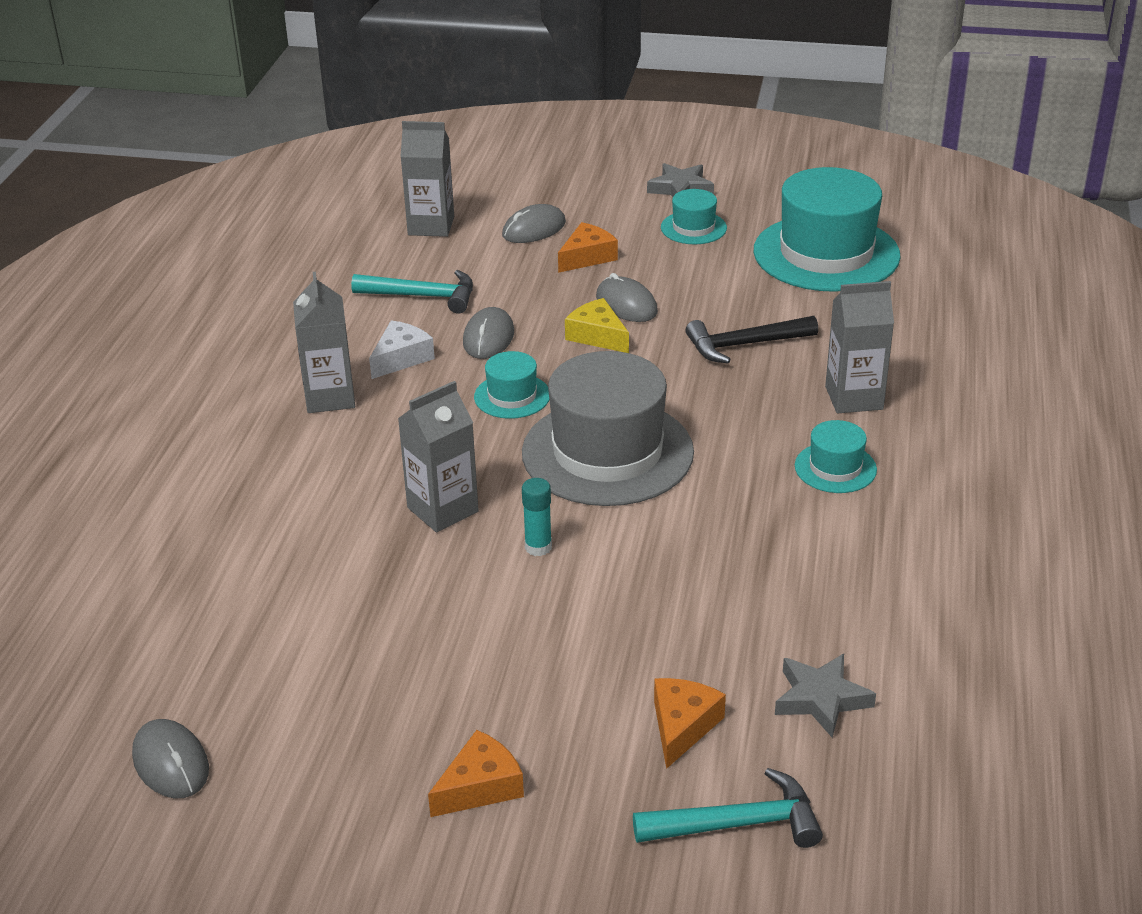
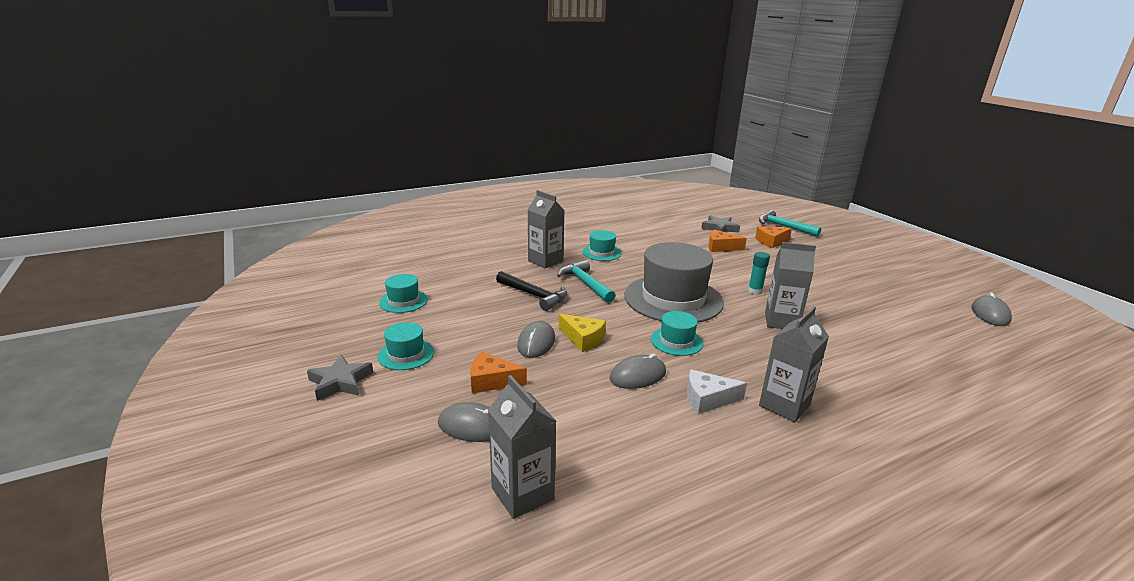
camera: 130 degrees left, 10 degrees down
(422, 296) = (631, 432): turquoise hammer -> turquoise hammer (585, 284)
(480, 786) = (858, 260): orange cheese -> orange cheese (721, 247)
(597, 336) = (583, 339): yellow cheese -> yellow cheese turned 60 degrees counterclockwise
(826, 253) = (403, 301): turquoise hat -> turquoise hat, size x0.47

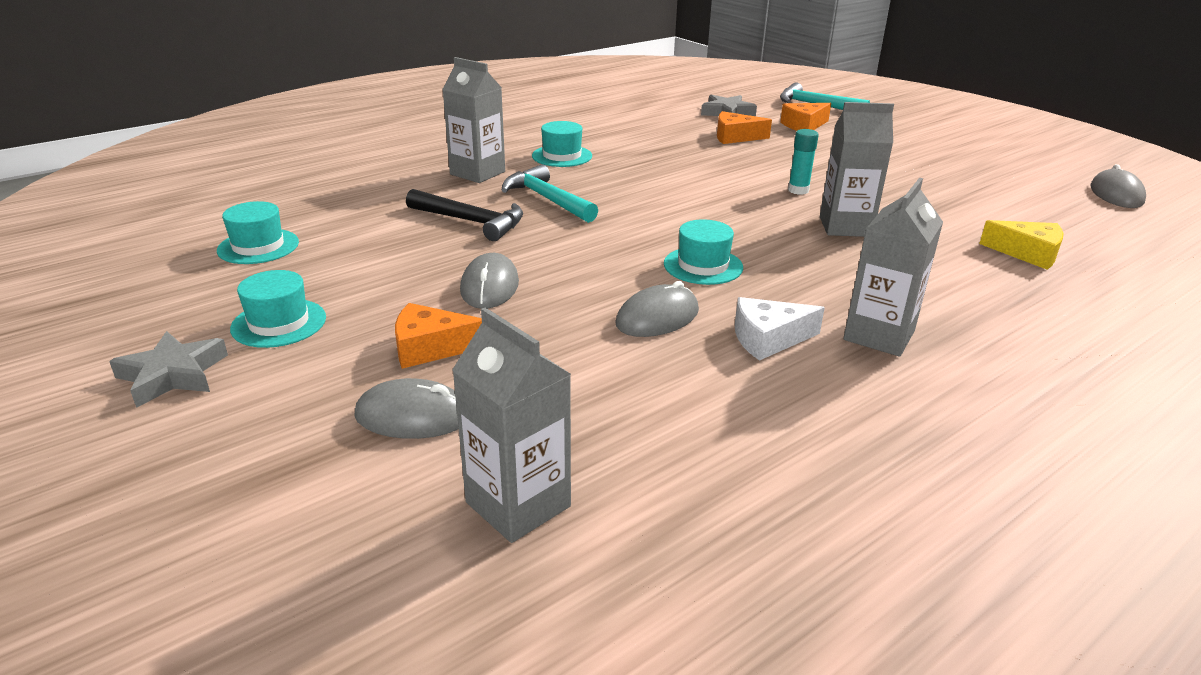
camera: 10 degrees left, 5 degrees up
(583, 339) = (561, 275): yellow cheese -> yellow cheese (1027, 253)
(673, 299) = (683, 210): grey hat -> none

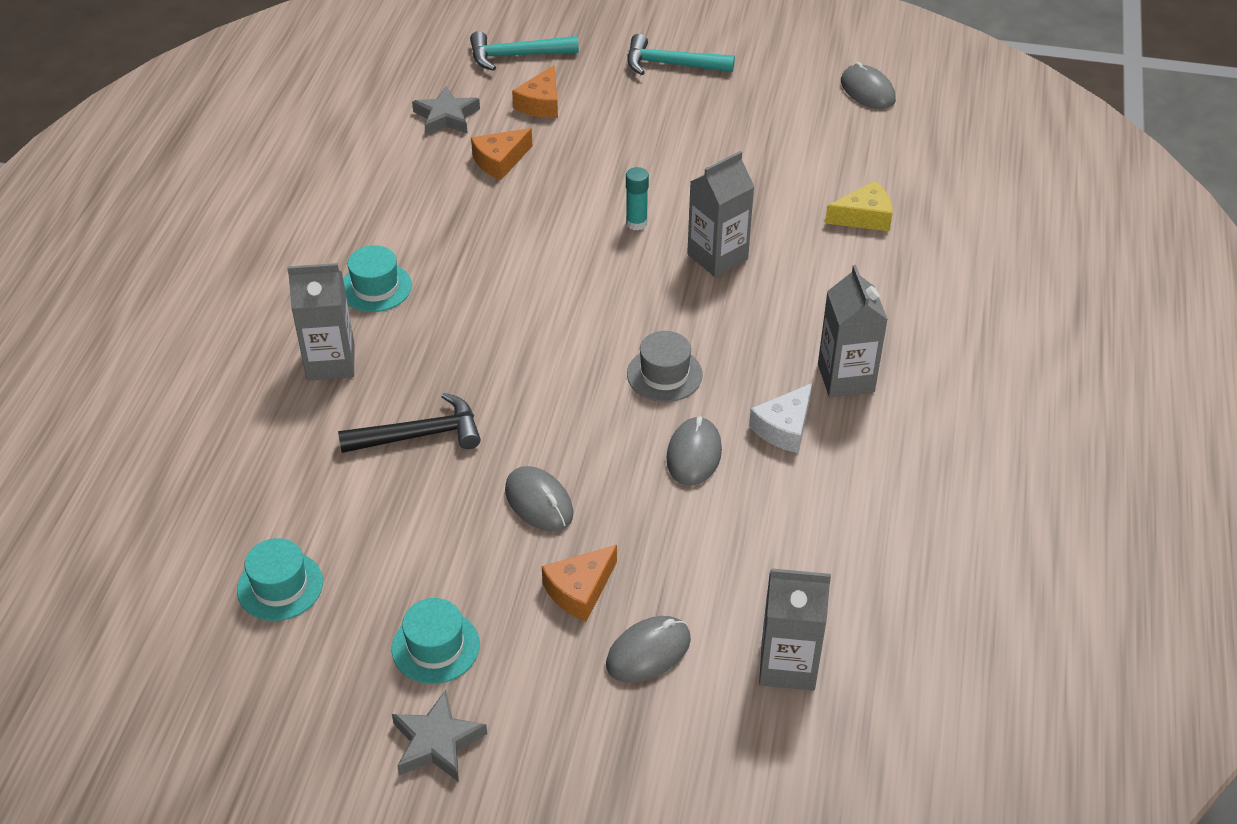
camera: 40 degrees left, 15 degrees up
(547, 199) = (446, 363): turquoise hammer -> turquoise hammer (671, 65)
(703, 266) = (664, 374): turquoise hat -> grey hat

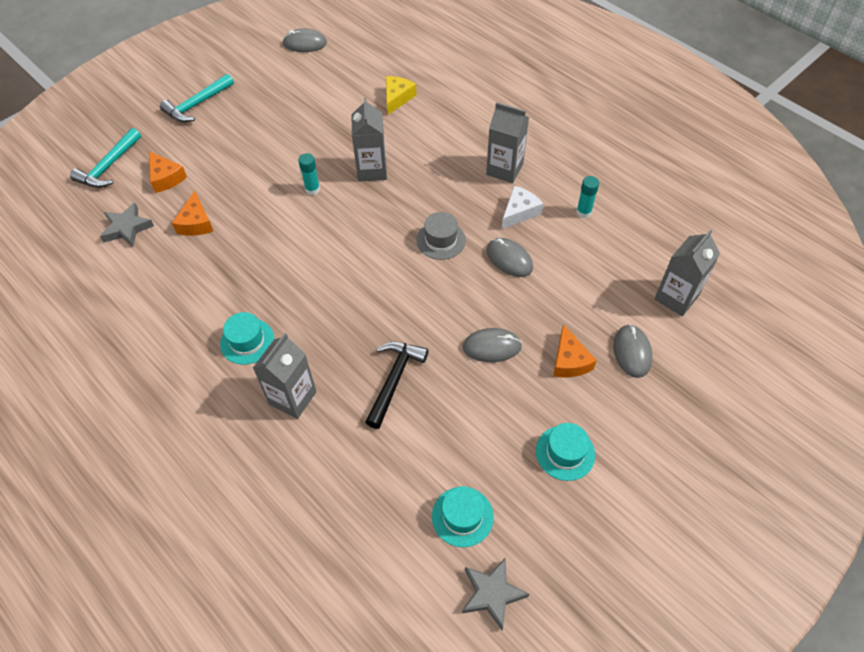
camera: 55 degrees left, 10 degrees up
(437, 742) = (635, 486): grey star -> grey star (492, 593)
(784, 428) = (519, 212): white cheese -> white cheese turned 120 degrees counterclockwise
(850, 495) = (583, 212): none -> turquoise glue stick

